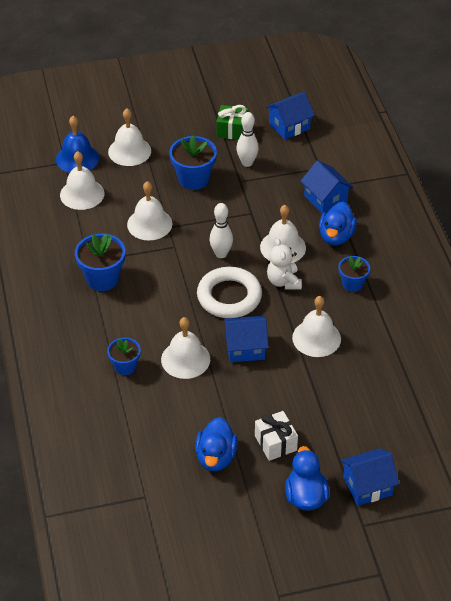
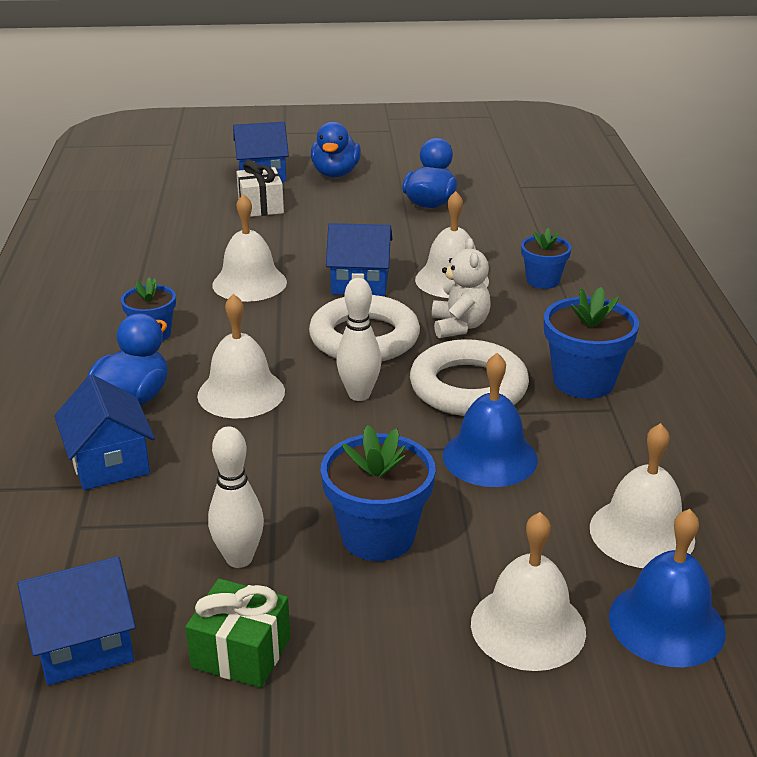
camera: 170 degrees left, 15 degrees down
(149, 224) = (490, 457): white bell -> blue bell
(164, 266) = (468, 387): none -> white ring
(275, 443) = (353, 207): white gift -> white gift (261, 206)
(283, 281) = (264, 347): white teddy bear -> white teddy bear (459, 326)

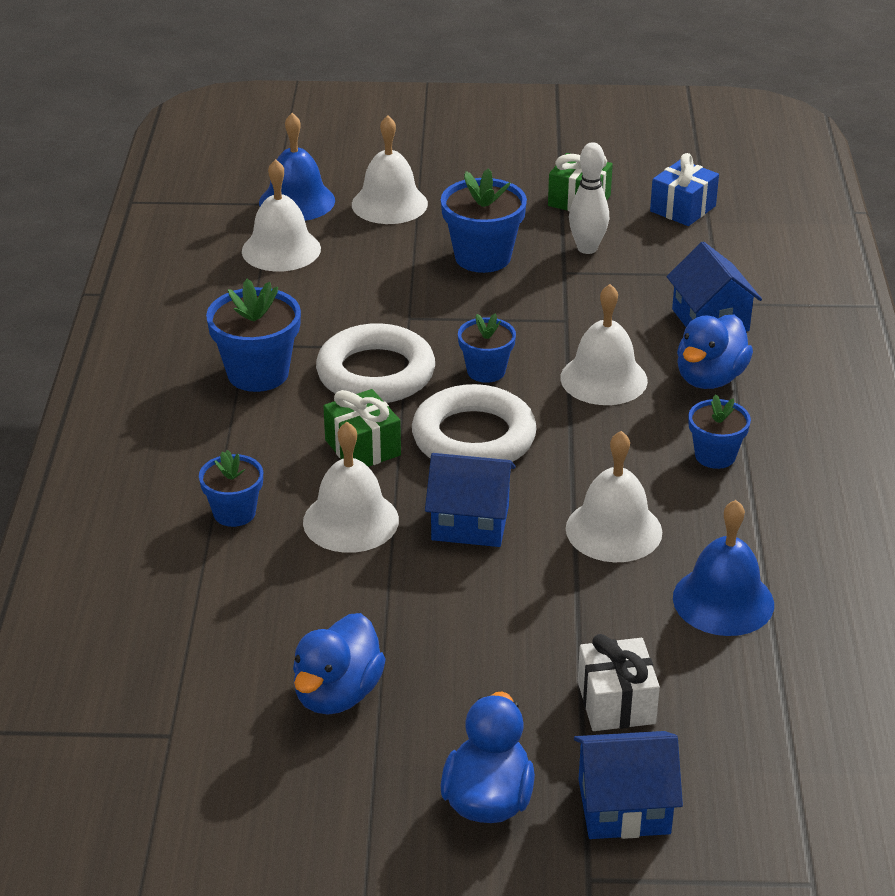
camera: 175 degrees left, 5 degrees up
(84, 645) = (682, 209): blue house -> blue gift
(359, 395) = (486, 371): white bowling pin -> blue flower pot
(459, 326) = (362, 448): white teddy bear -> green gift
(490, 457) = (377, 308): blue bell -> blue bell (723, 600)

